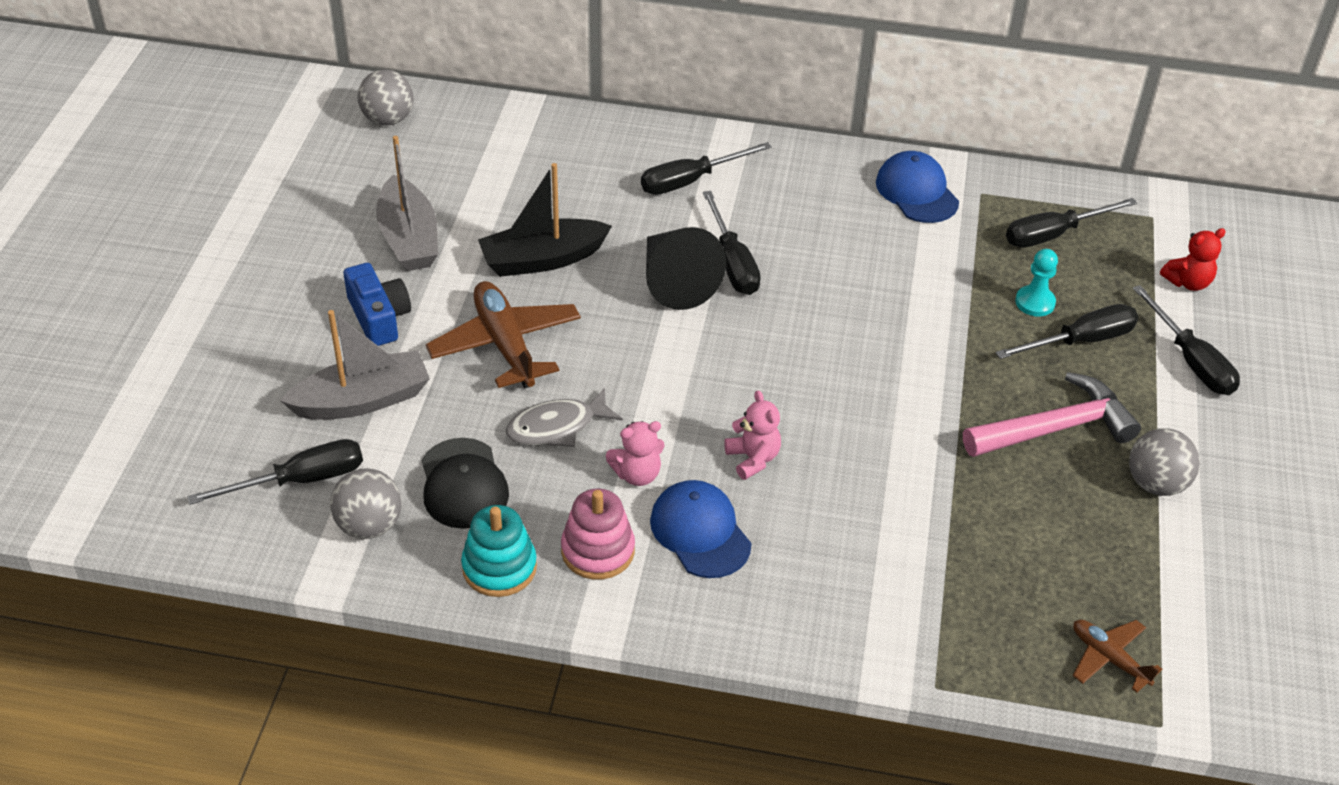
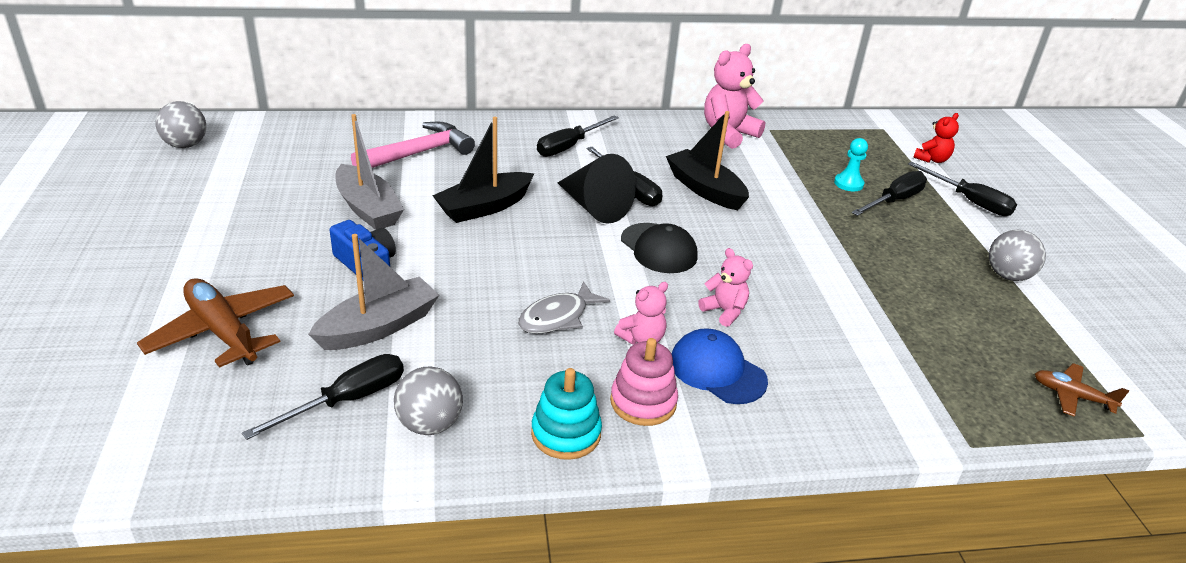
camera: 20 degrees left, 10 degrees down
(388, 119) = (316, 137): grey ball -> grey ball (186, 145)
(463, 484) = (500, 374): black cap -> black cap (658, 248)
(505, 345) = (484, 267): brown plane -> brown plane (223, 332)
(831, 279) = (705, 189): none -> black boat
(916, 192) = (728, 134): blue cap -> pink teddy bear
(1054, 234) = (831, 145): black screwdriver -> none
(1055, 428) = (918, 254): pink hammer -> pink hammer (419, 153)

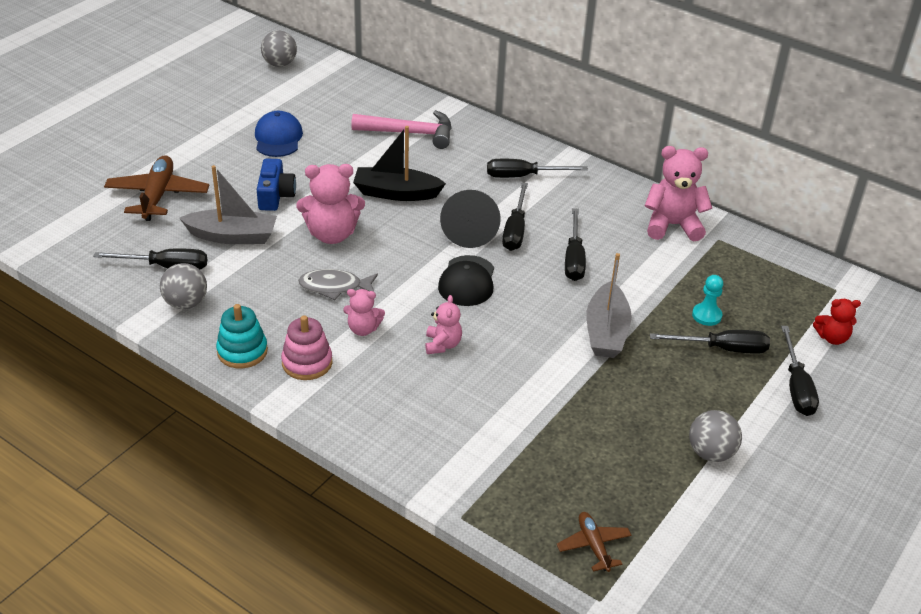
camera: 45 degrees right, 5 degrees up
(368, 209) = (325, 158): grey boat -> grey boat (606, 332)
(480, 272) = (332, 234): none -> pink teddy bear
(705, 189) = (574, 258): black boat -> black screwdriver
(717, 371) = (377, 374): blue cap -> blue cap (278, 138)

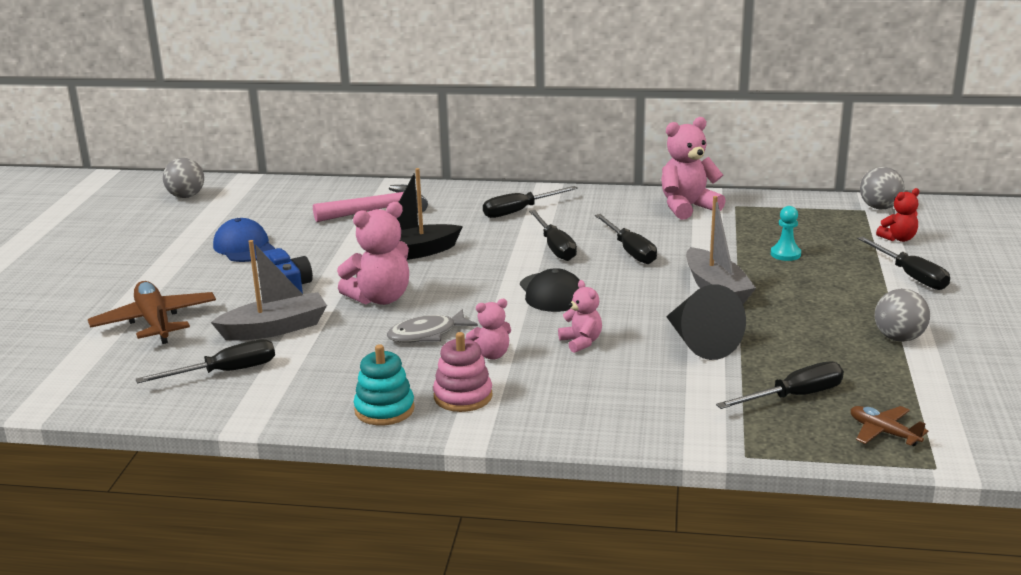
camera: 25 degrees left, 15 degrees down
(186, 303) = (280, 393): grey ball -> grey ball (879, 207)
(469, 230) = (512, 258): black cone -> black cone (700, 343)
(722, 349) = (824, 271): black screwdriver -> black screwdriver (794, 396)

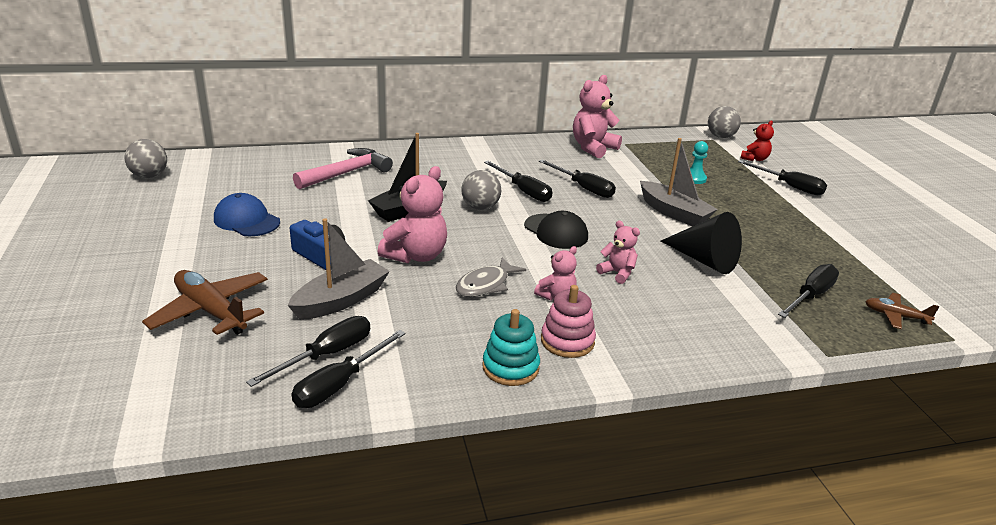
camera: 25 degrees left, 5 degrees up
(519, 211) = (468, 162): black screwdriver -> black screwdriver (339, 384)
(899, 338) = (829, 236): grey ball -> grey ball (480, 207)

